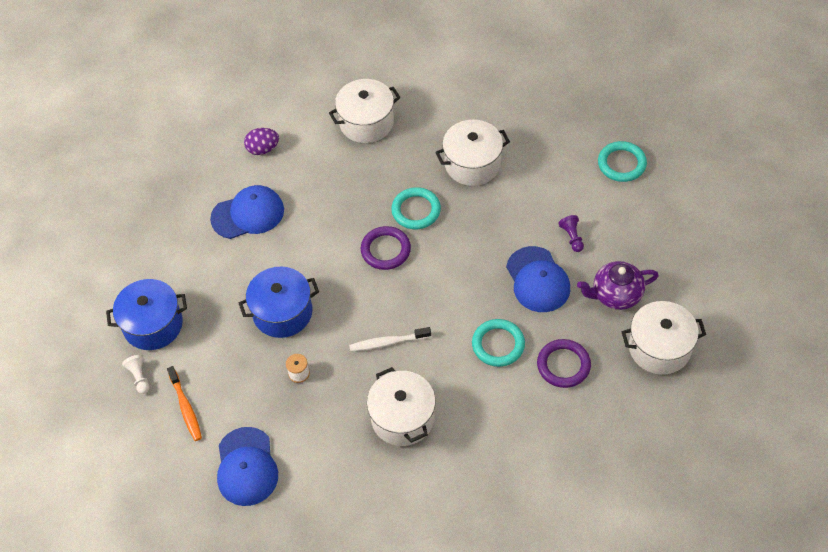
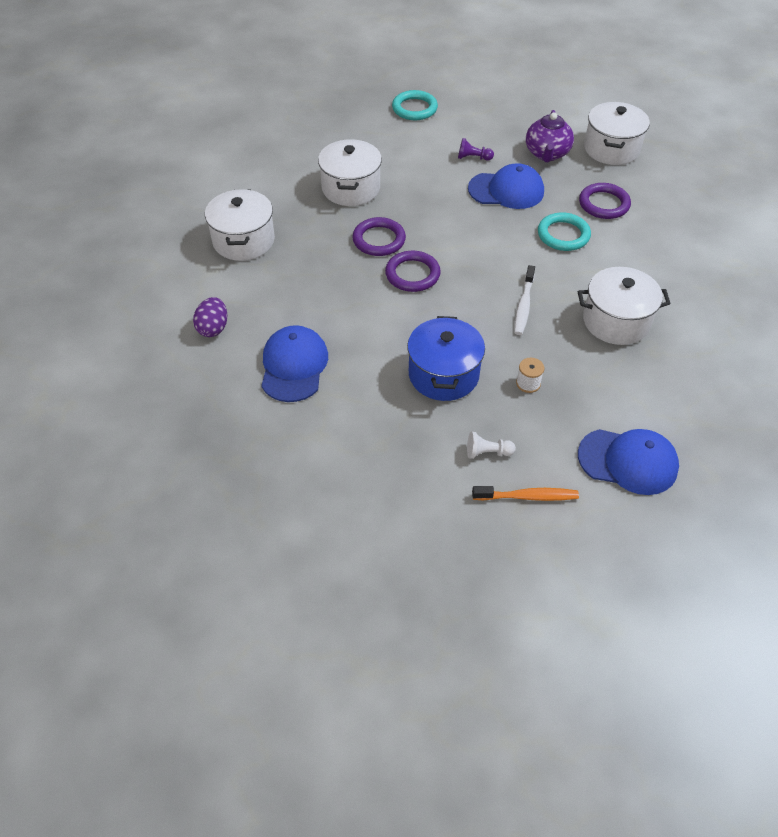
camera: 70 degrees left, 5 degrees down
(139, 377) = (464, 532): white pawn -> white pawn (487, 452)
(153, 325) = (395, 498): blue pot -> none
(416, 210) = (379, 240): turquoise ring -> purple ring

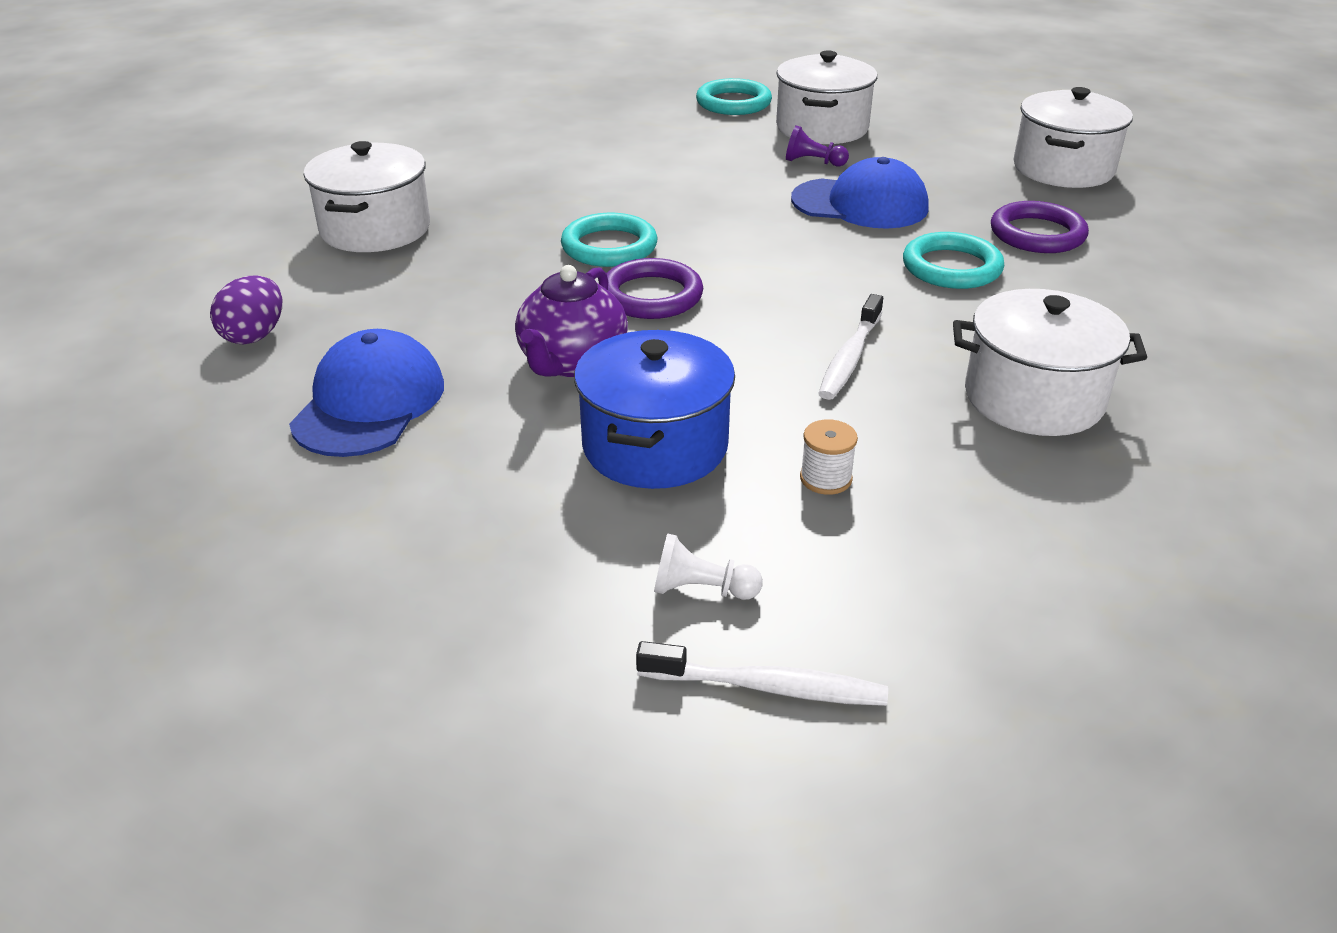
camera: 10 degrees right, 15 degrees down
(351, 188) = (589, 182): white pot -> white pot (822, 128)
(379, 240) = (609, 247): purple ring -> turquoise ring
(528, 496) = (768, 687): orange toothbrush -> white toothbrush
(547, 154) = (945, 167): purple teapot -> purple teapot (572, 362)
(628, 461) = (1022, 646): blue cap -> none

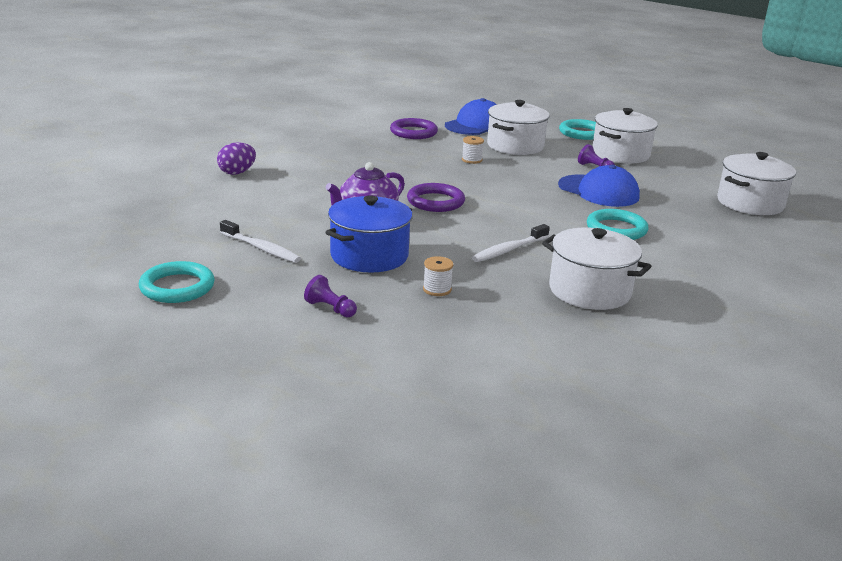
camera: 25 degrees right, 10 degrees down
(369, 403) = (260, 208): blue cap -> blue cap (475, 125)
(375, 229) = (332, 146): white pot -> white pot (515, 146)
(609, 247) = (437, 178): turquoise ring -> turquoise ring (177, 287)
(626, 195) = (472, 160): none -> white spool
(701, 589) = (330, 308): white pawn -> purple pawn
(768, 687) = (320, 347): white toothbrush -> white toothbrush (261, 248)
(1037, 234) = (690, 227): purple ring -> purple ring (413, 132)

